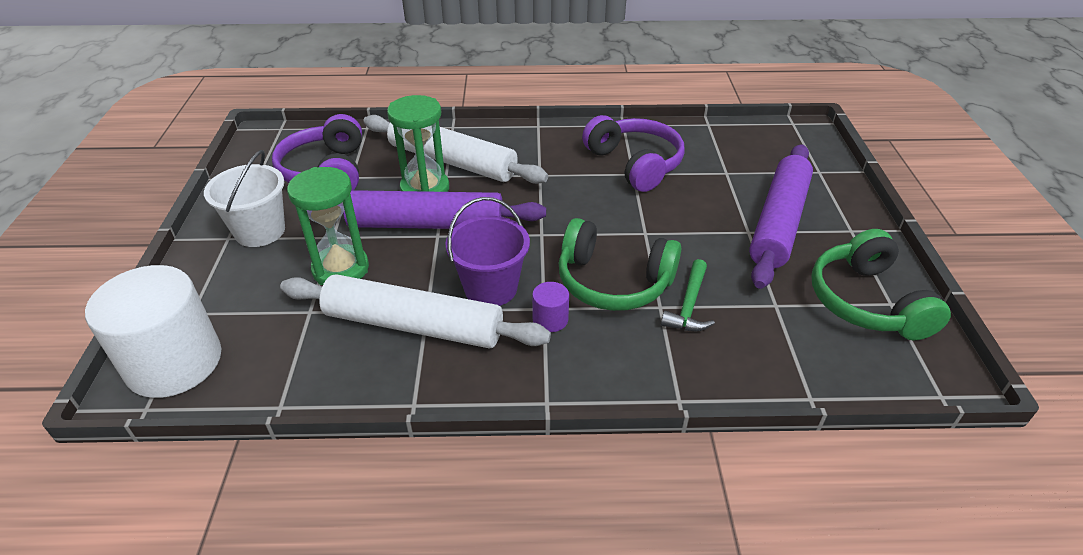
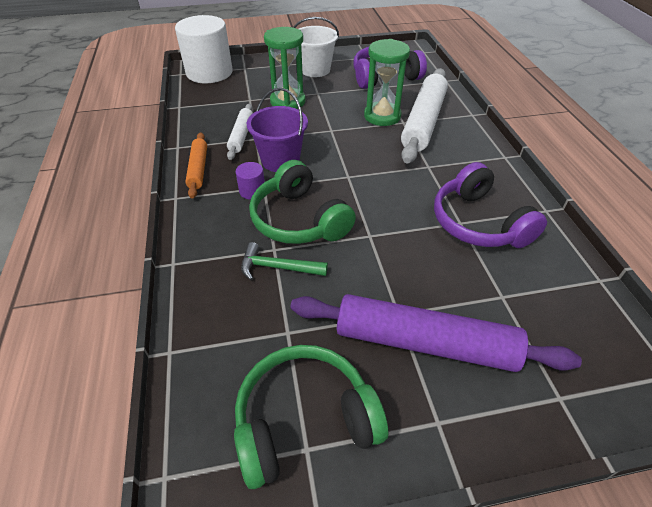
camera: 80 degrees right, 5 degrees up
(413, 325) = (241, 136): white rolling pin -> white rolling pin, size x0.53
(426, 224) = (341, 123): purple rolling pin -> none
(484, 376) = (198, 169): none -> orange rolling pin
(613, 282) = (299, 220): green headphones -> green headphones turned 45 degrees counterclockwise
(635, 164) = (478, 223): purple headphones -> purple headphones turned 105 degrees clockwise

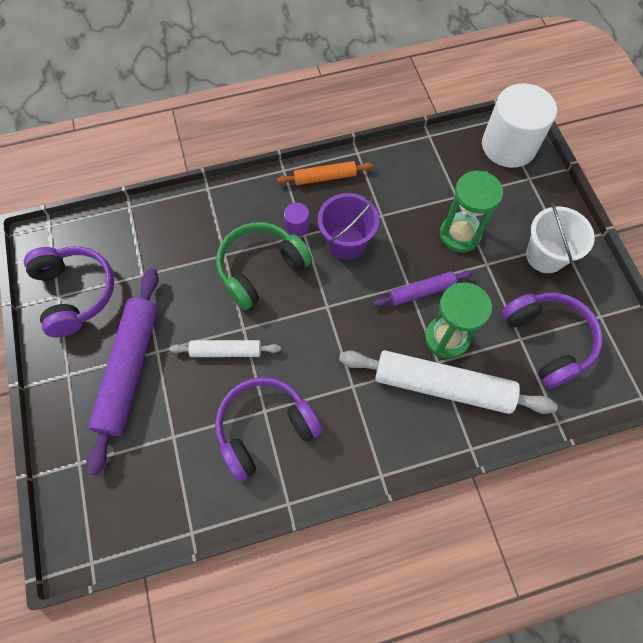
camera: 85 degrees right, 20 degrees up
(241, 136) = (384, 201): white rolling pin -> white rolling pin (226, 351)
(278, 267) = (204, 260): green hammer -> none
(304, 420) = (75, 293): green headphones -> purple headphones
(339, 124) = (421, 292): none -> purple rolling pin

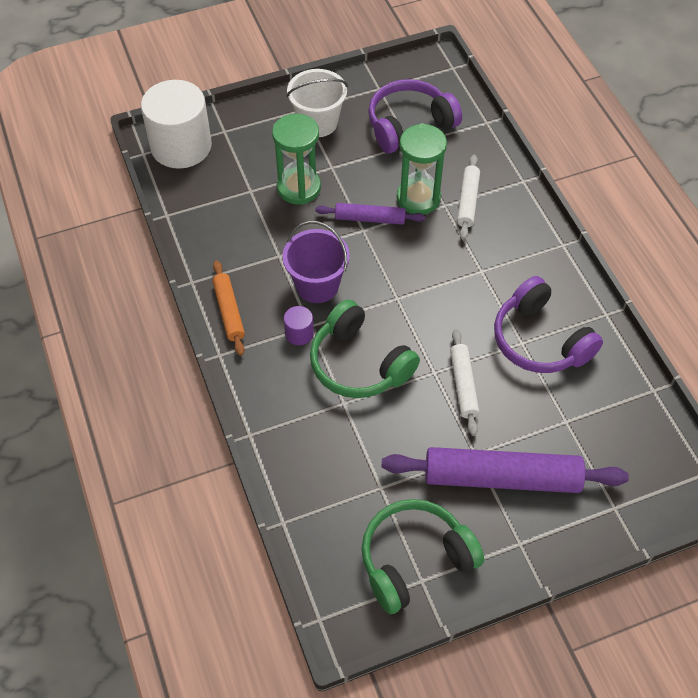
camera: 95 degrees left, 10 degrees down
(75, 293) = (415, 560): purple headphones -> green headphones
(421, 292) = (370, 218): purple rolling pin -> purple rolling pin turned 60 degrees counterclockwise
(442, 385) = (467, 201): white rolling pin -> white rolling pin, size x0.53

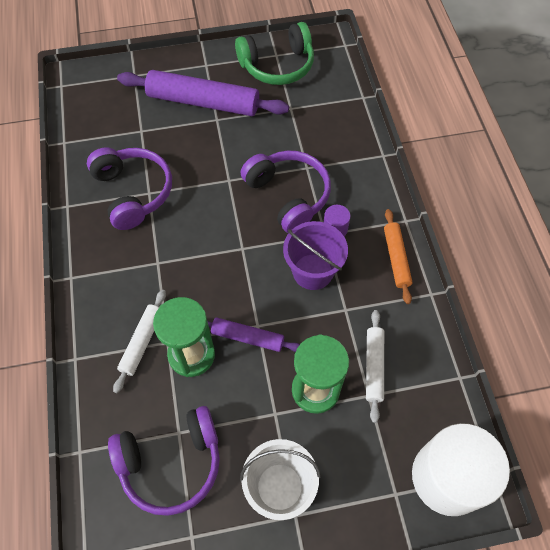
camera: 170 degrees left, 5 degrees up
(359, 364) = (288, 195): green headphones -> purple headphones
(463, 385) = (209, 167): white rolling pin -> white rolling pin (374, 367)

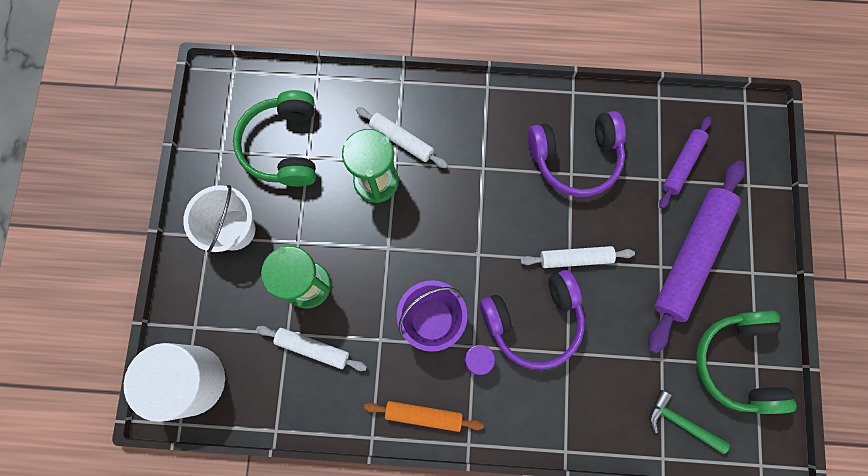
camera: 105 degrees right, 15 degrees up
(171, 463) = (284, 146): purple headphones -> green headphones
(226, 176) = (575, 258): none -> white rolling pin
(247, 337) = (378, 236): purple rolling pin -> purple rolling pin (682, 164)
(333, 91) = (680, 422): none -> green hammer

